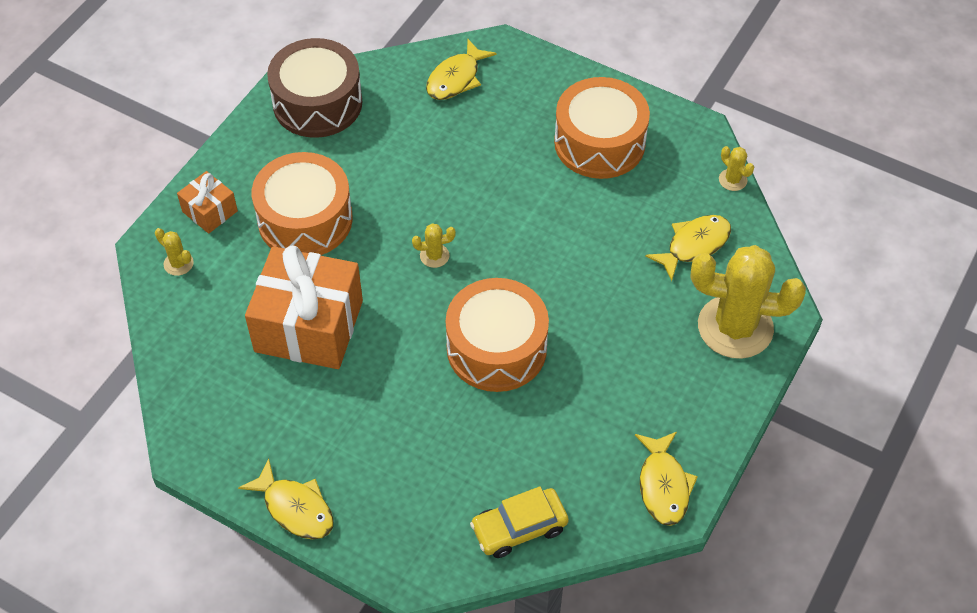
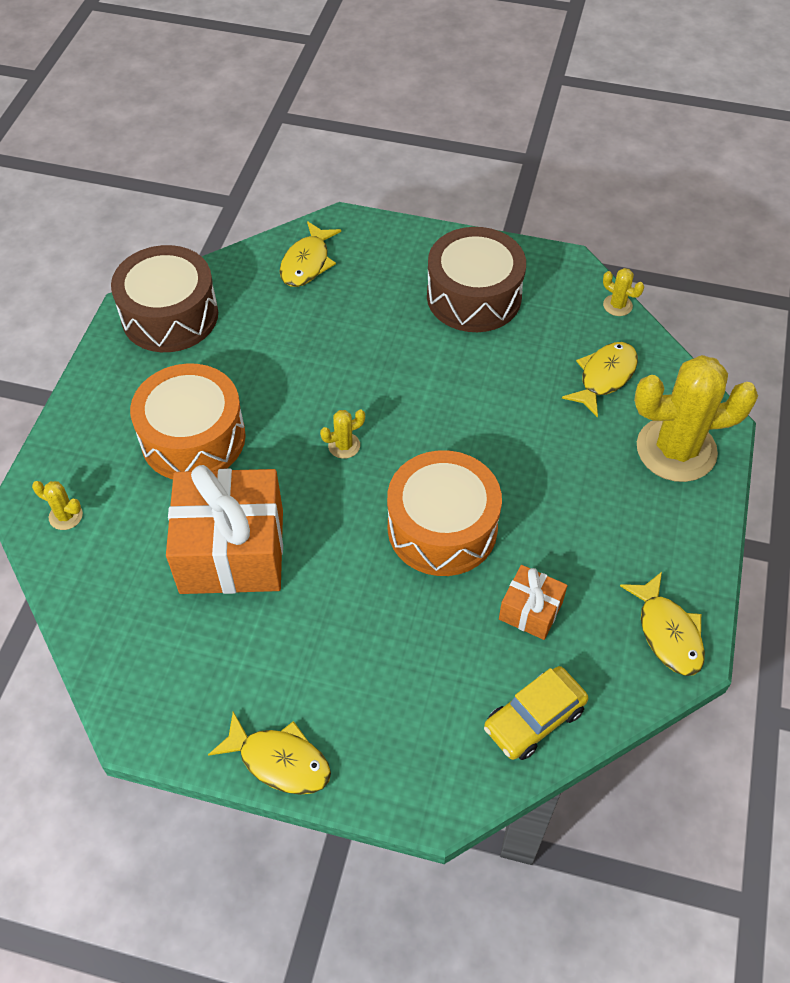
camera: 15 degrees left, 0 degrees up
(210, 211) = (85, 452): orange gift -> orange gift (530, 611)
(599, 143) = (474, 296): orange drum -> brown drum

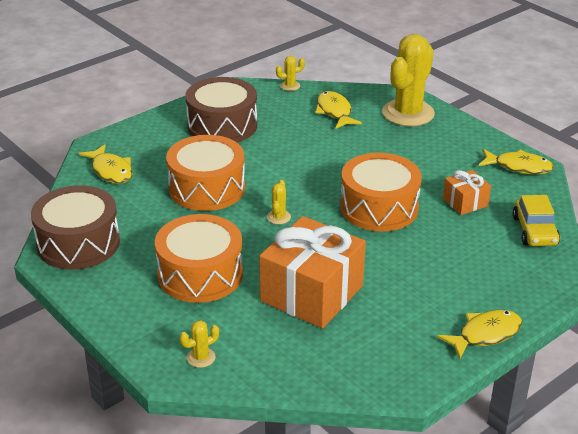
camera: 55 degrees left, 20 degrees down
(344, 355) = (207, 188): none -> orange drum

